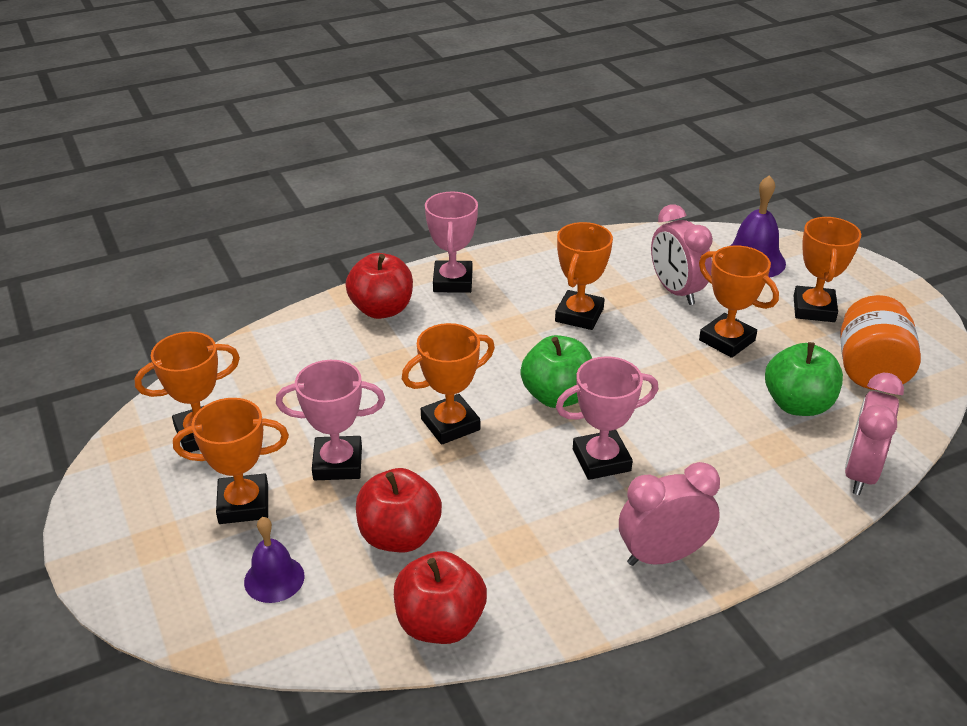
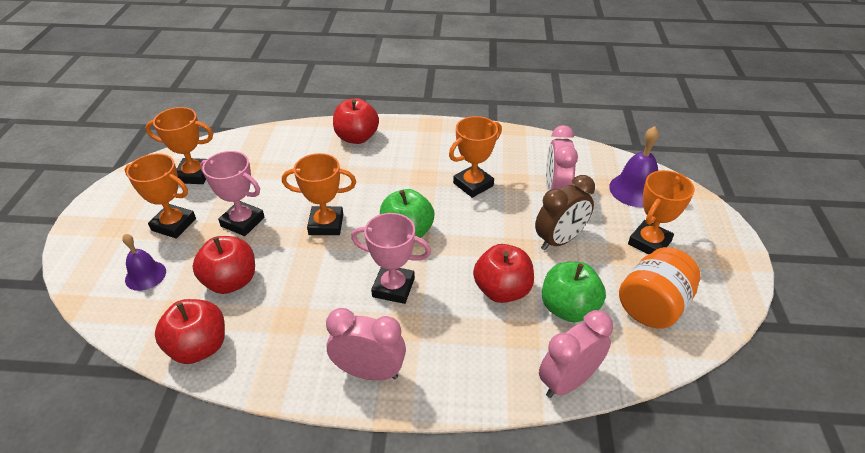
camera: 30 degrees right, 5 degrees up
(453, 281) = (414, 135): pink trophy -> none
(718, 414) = (502, 290): none -> red apple
(727, 340) = (559, 240): orange trophy -> brown clock

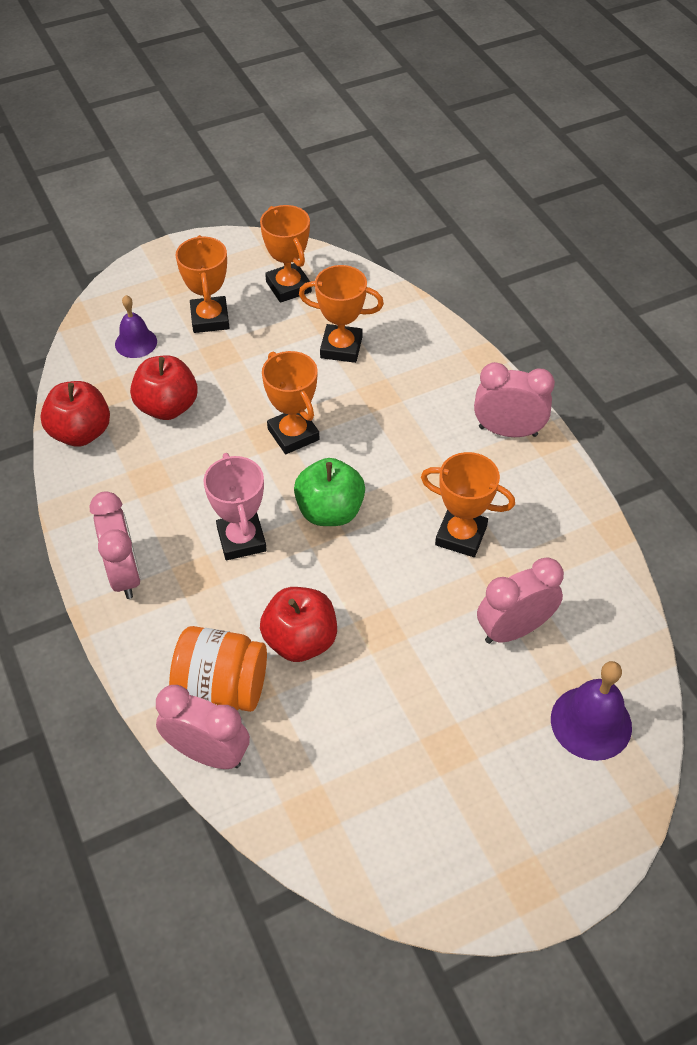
camera: 60 degrees right, 10 degrees up
(242, 222) = (249, 366): pink trophy -> none
(357, 137) = (458, 381): red apple -> none
(412, 135) = (508, 431): none -> pink clock
(559, 240) = (423, 667): brown clock -> none
(568, 308) = (314, 717): green apple -> none
(649, 242) = (490, 772): orange trophy -> orange trophy (341, 347)
(652, 306) = (373, 807): orange jar -> orange jar (221, 688)

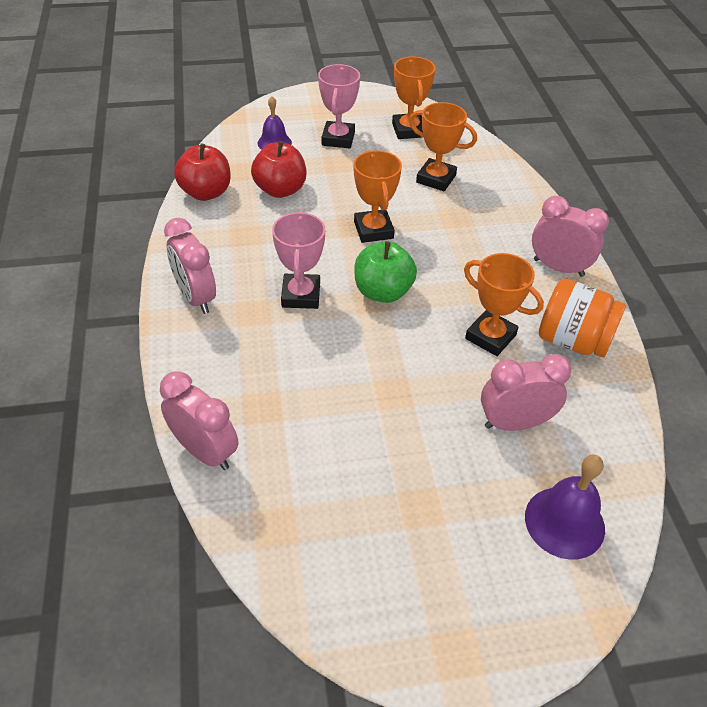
camera: 15 degrees right, 5 degrees down
(124, 574) = (196, 297): pink clock -> pink clock turned 150 degrees clockwise
(210, 319) = (338, 139): orange trophy -> pink trophy
(221, 688) = (238, 403): orange jar -> orange jar (573, 340)
(300, 640) = (320, 383): red apple -> none

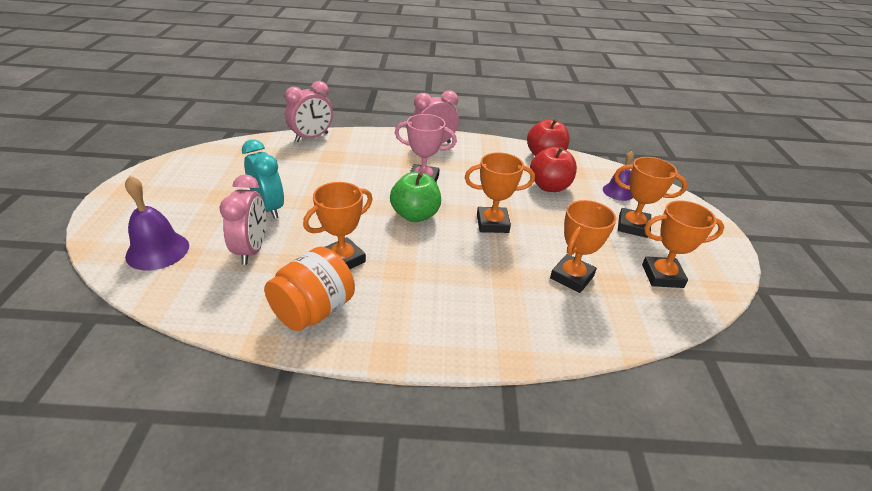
camera: 100 degrees right, 10 degrees down
(338, 139) = (633, 226): pink trophy -> orange trophy
(426, 437) = (269, 208): none -> turquoise clock
(558, 267) = (415, 333): pink clock -> none

